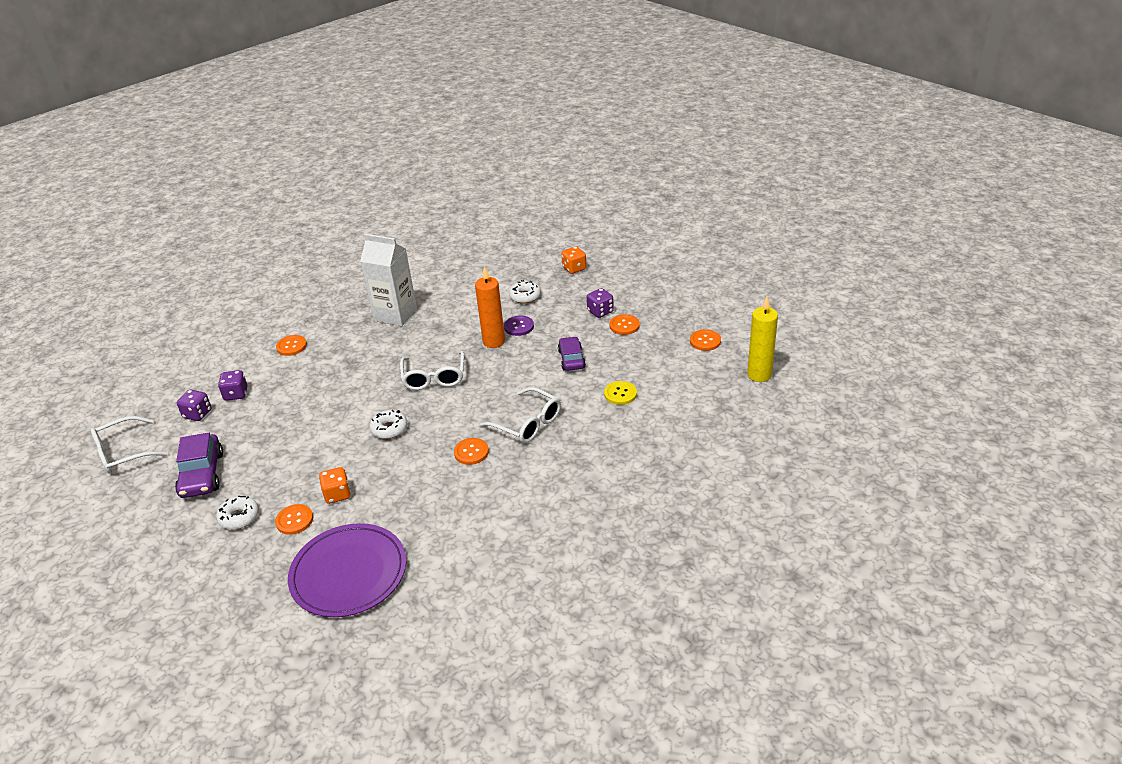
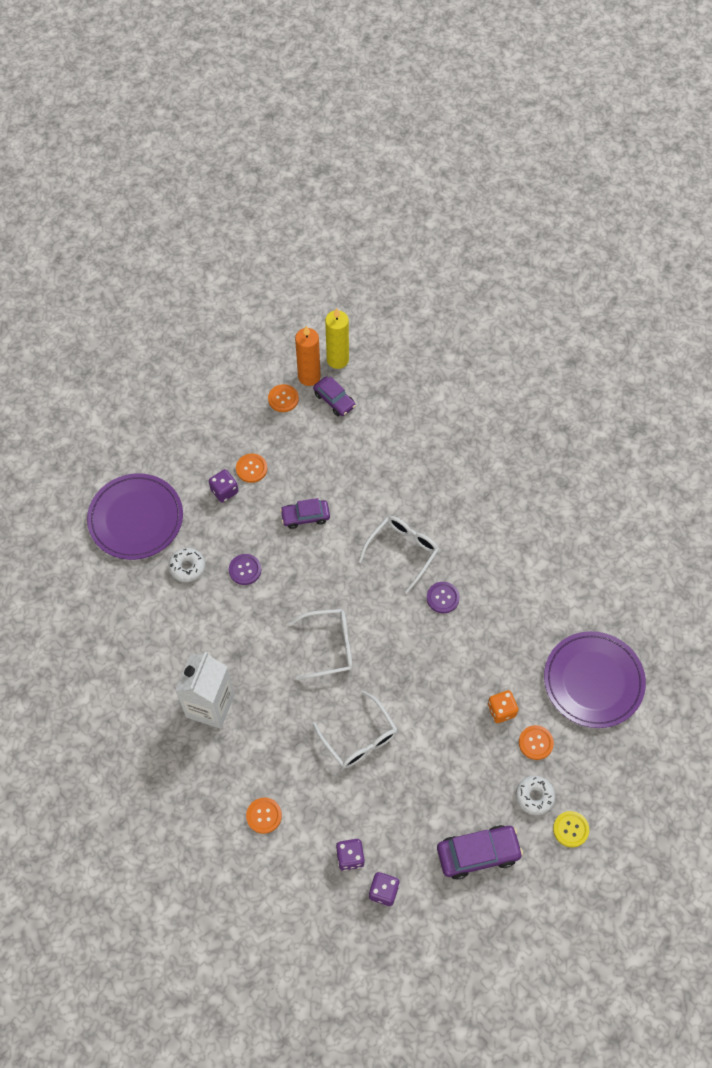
camera: 95 degrees left, 25 degrees up
(123, 453) = (447, 955): white glasses -> white glasses (359, 738)
(389, 429) = (409, 678): white donut -> none
(471, 452) = (443, 598): orange button -> purple button
(494, 341) = (270, 593): orange candle -> orange candle (309, 377)
(574, 268) = (136, 518): orange dice -> purple plate
(620, 394) = (361, 473): yellow button -> yellow button (570, 829)
(708, 374) = (334, 400): none -> purple car

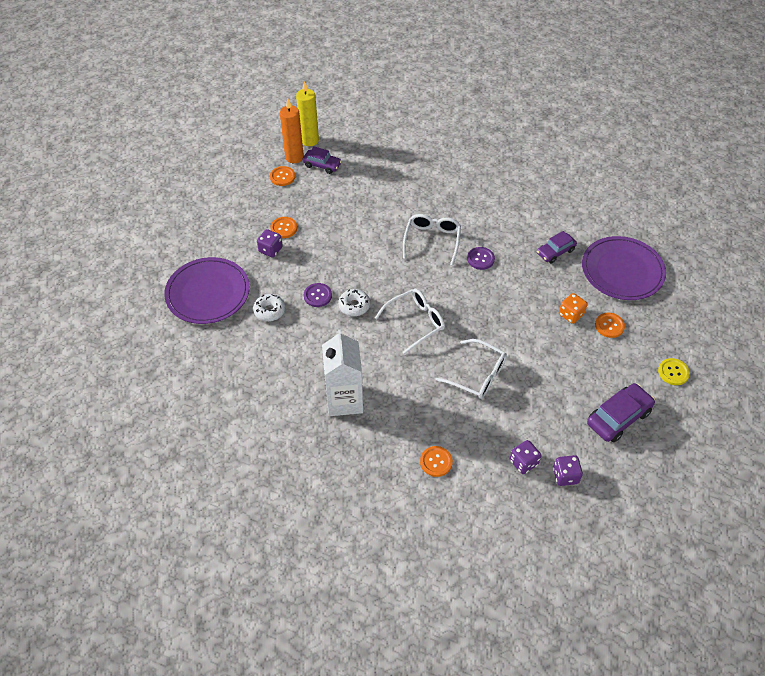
camera: 25 degrees left, 10 degrees down
(305, 516) = (344, 244): purple car -> purple car (555, 252)
(534, 796) = (632, 361): white donut -> white donut (354, 306)

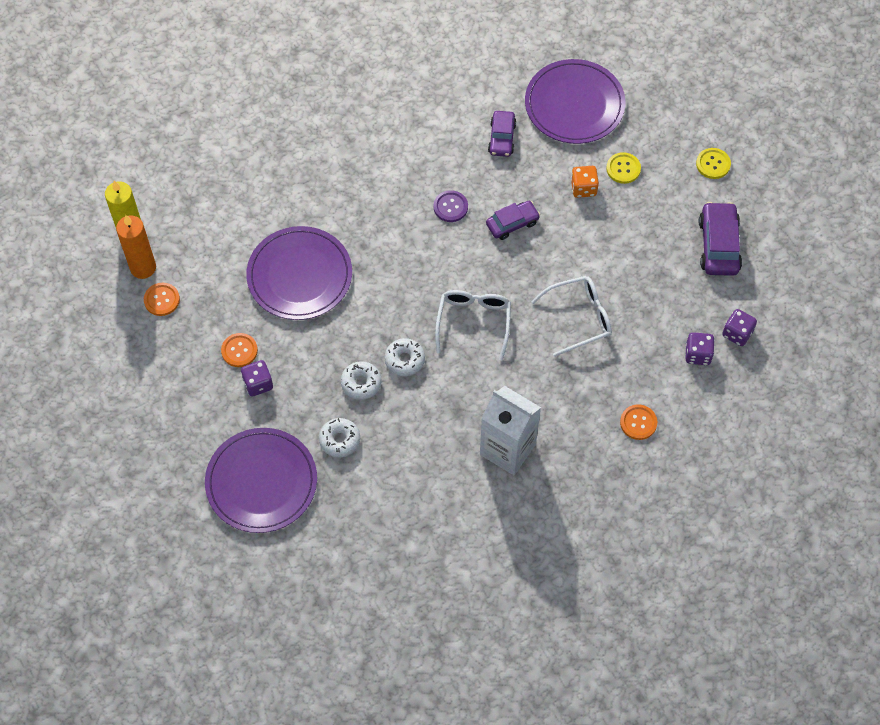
camera: 50 degrees left, 10 degrees up
(317, 296) = (361, 383): purple button -> white donut
(322, 165) = (182, 250): purple car -> purple car (512, 223)
(359, 222) = (299, 275): none -> purple plate
(432, 240) = (387, 229): white glasses -> none
(609, 326) = (623, 169): orange button -> yellow button

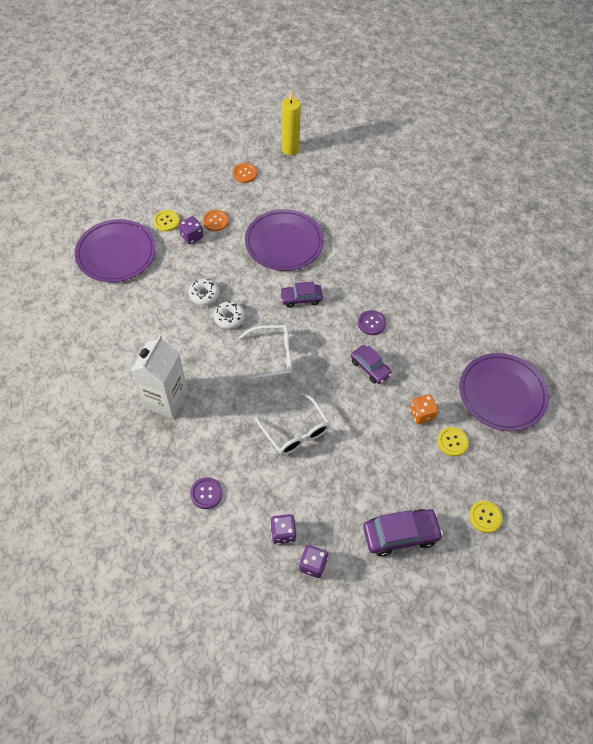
camera: 75 degrees right, 5 degrees down
(143, 268) = (266, 159): orange candle -> none
(222, 412) = (166, 221): none -> yellow button
(339, 440) = (155, 291): white donut -> none
(502, 138) = (448, 346): purple car -> purple car (301, 298)
(638, 422) = (206, 493): orange button -> purple button

